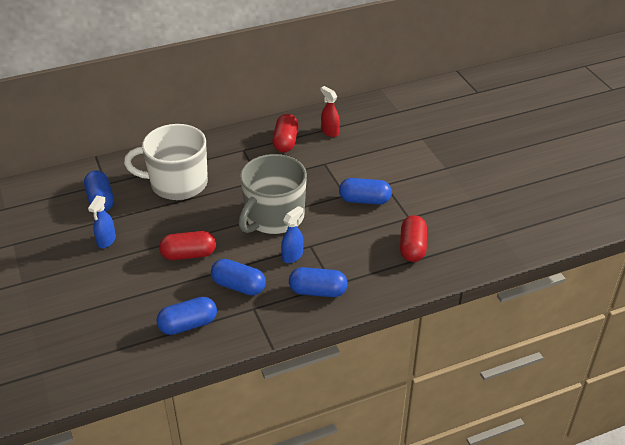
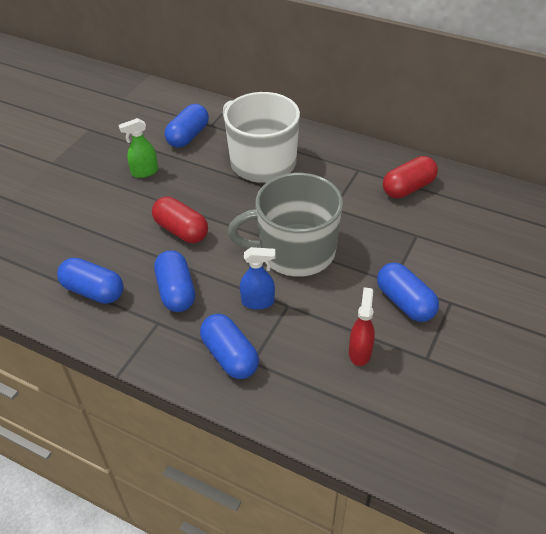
camera: 50 degrees right, 5 degrees up
(106, 241) = (144, 172): blue spray bottle -> green spray bottle
(329, 132) = (467, 207): red spray bottle -> red spray bottle (360, 352)
(412, 247) = (384, 394): red capsule -> none

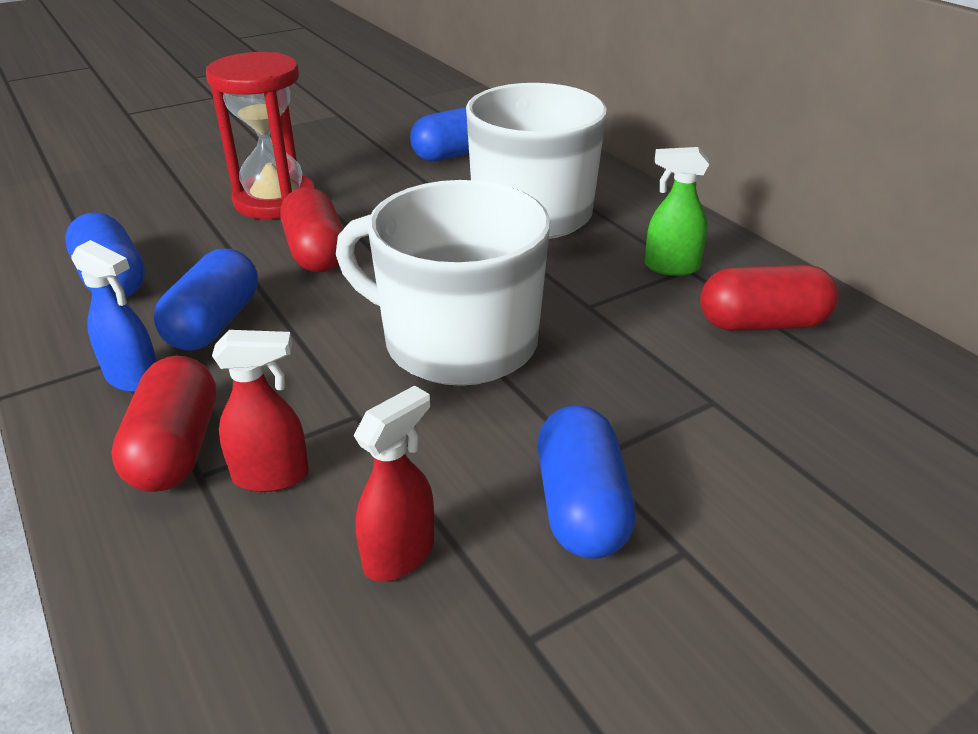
camera: 30 degrees right, 10 degrees down
(122, 206) = (275, 201): none -> red hourglass
(144, 172) = (350, 174): green spray bottle -> green spray bottle (671, 267)
(230, 356) = (176, 448): blue capsule -> red capsule
(258, 302) = (314, 389): blue spray bottle -> blue spray bottle (134, 379)
(282, 347) = (272, 476): none -> red spray bottle
(295, 251) = (457, 341): grey mug -> white mug

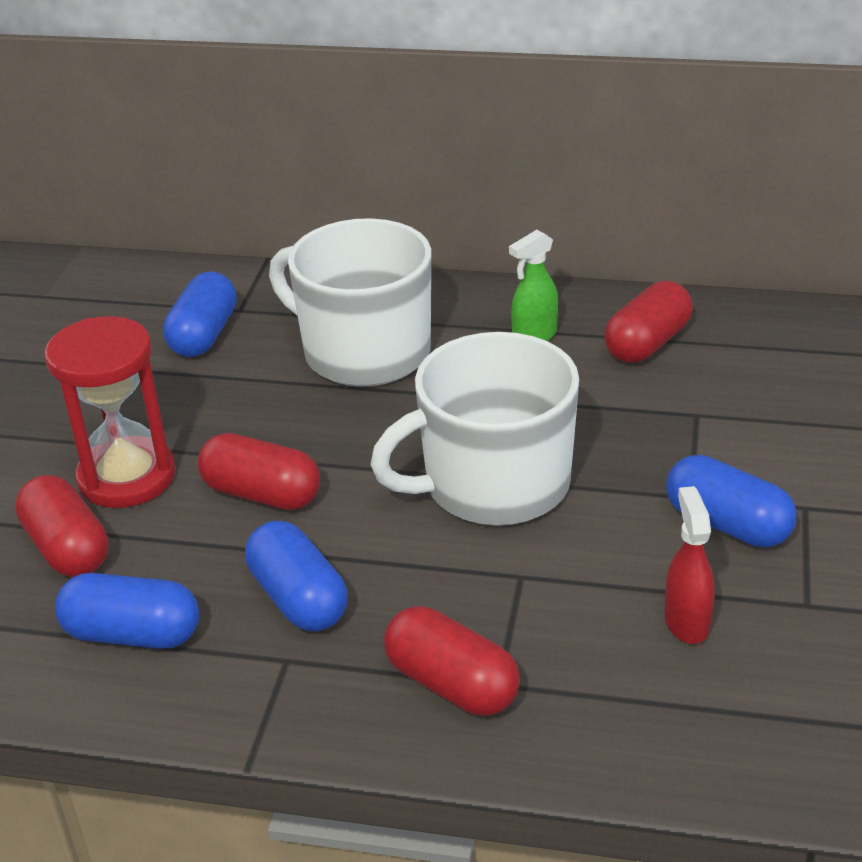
camera: 45 degrees left, 0 degrees up
(134, 379) = (324, 675): blue spray bottle -> none
(180, 217) = (67, 548): none -> red capsule
(272, 476) = (542, 647): red spray bottle -> none

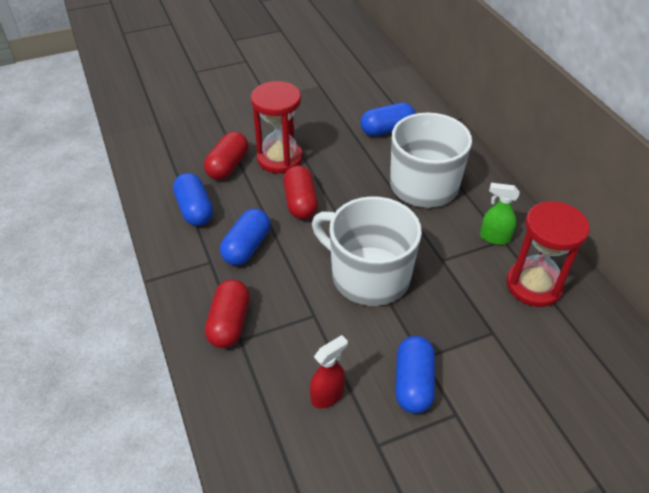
camera: 55 degrees right, 10 degrees up
(647, 343) = (534, 285): red capsule -> red hourglass

